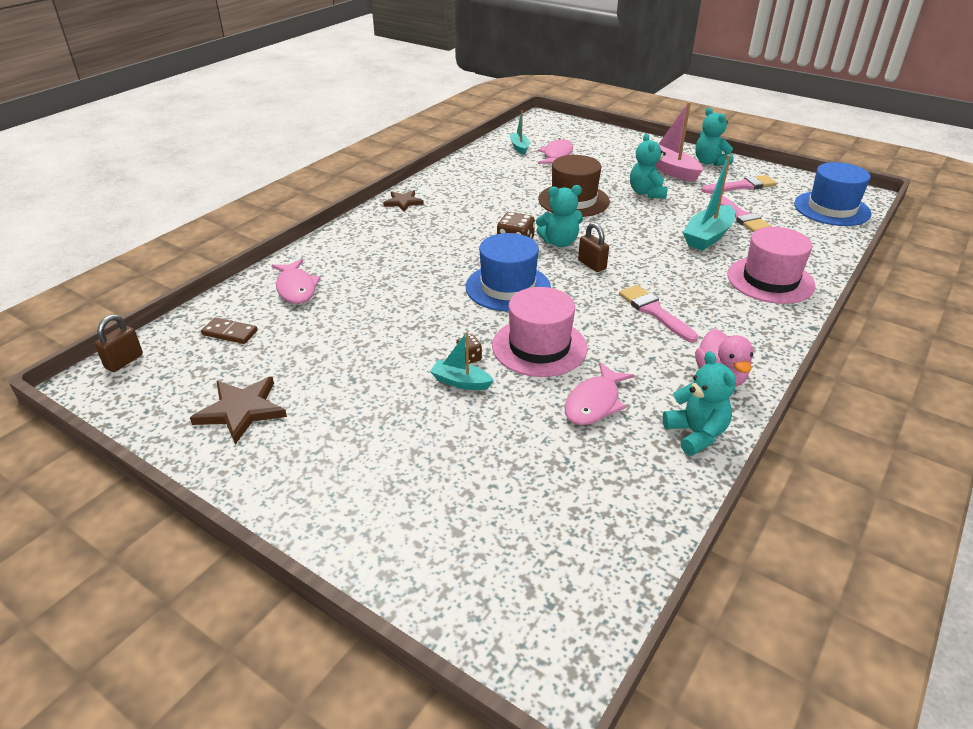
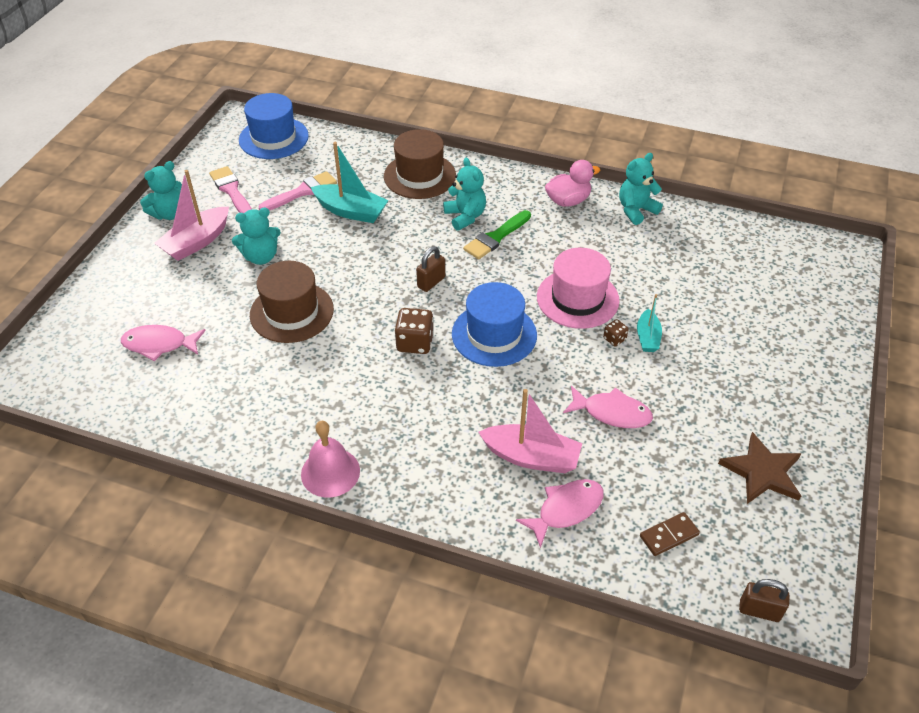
camera: 105 degrees left, 10 degrees up
(230, 333) = (669, 535): brown domino -> brown domino turned 60 degrees clockwise
(358, 282) = (531, 457): none -> pink boat
(403, 202) = (330, 472): brown star -> pink bell
(519, 147) = (134, 387): turquoise boat -> none
(559, 242) = (393, 310): turquoise teddy bear -> turquoise teddy bear (465, 216)
(594, 403) = (631, 259): pink fish -> pink fish (612, 413)
(655, 312) = (496, 237): pink brush -> green brush
(770, 280) = (419, 176): pink hat -> brown hat

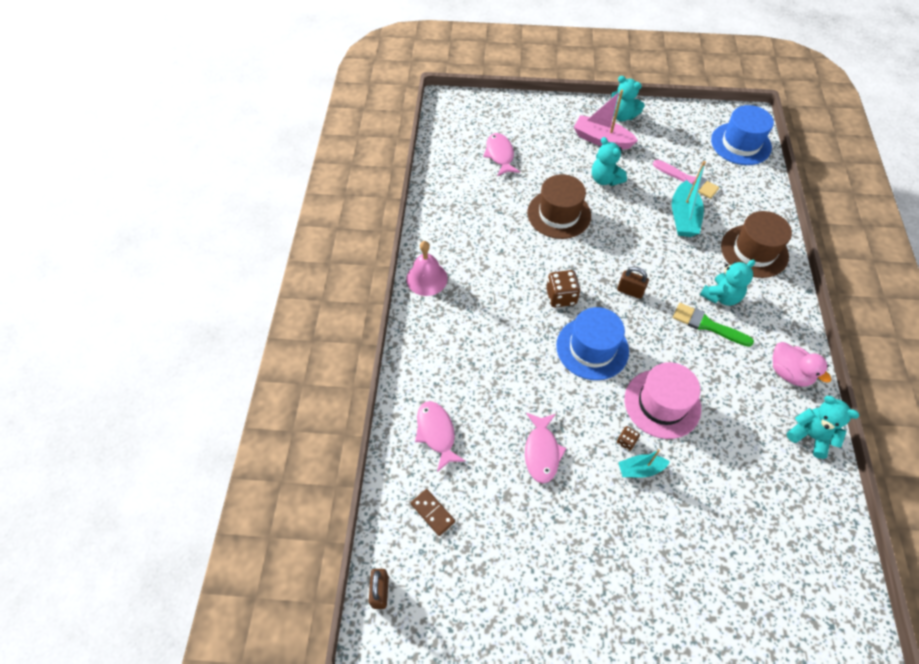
camera: 75 degrees right, 10 degrees up
(231, 191) = (665, 140): pink brush -> none
(531, 457) = (477, 400): pink boat -> none
(566, 510) = (436, 433): pink fish -> pink fish turned 150 degrees counterclockwise
(762, 472) = (519, 586): brown star -> none

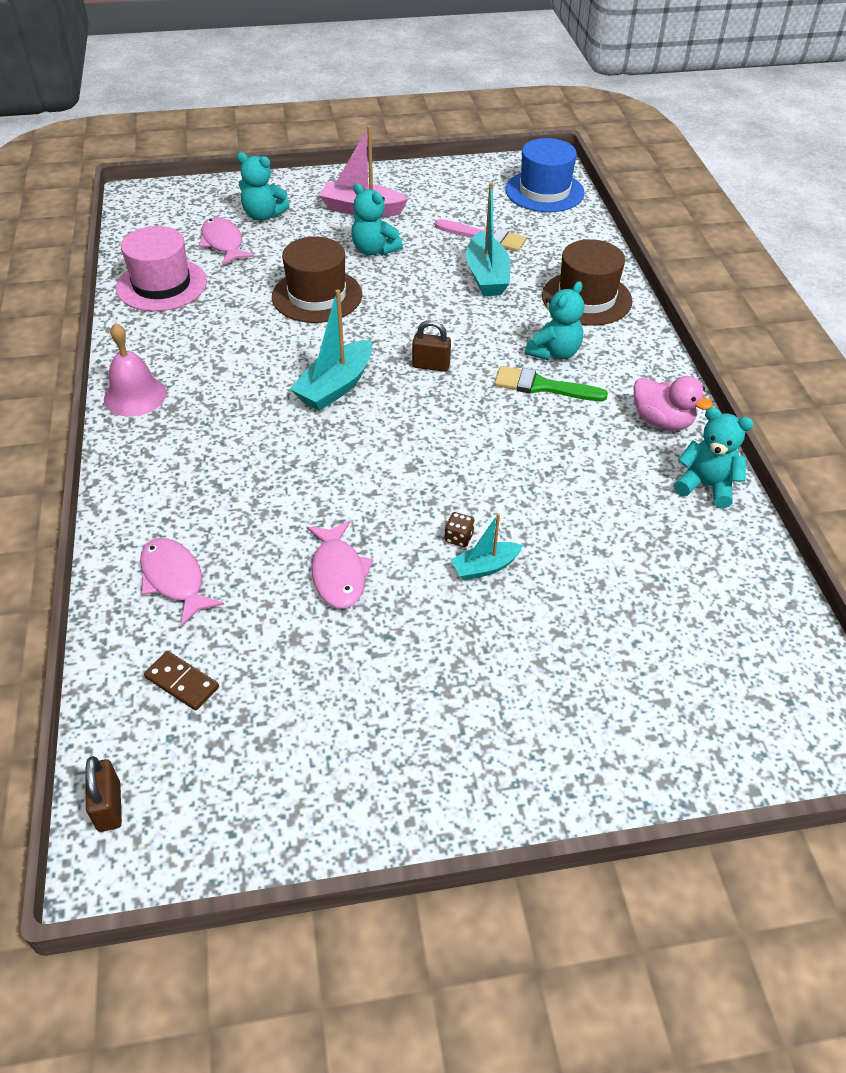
camera: 15 degrees left, 10 degrees down
(561, 296) = (335, 386): brown dice -> turquoise boat
(592, 348) = (390, 438): blue hat -> none
(622, 116) = (384, 182): turquoise teddy bear -> turquoise teddy bear (263, 215)
(662, 403) = (500, 484): pink hat -> pink hat (161, 285)

